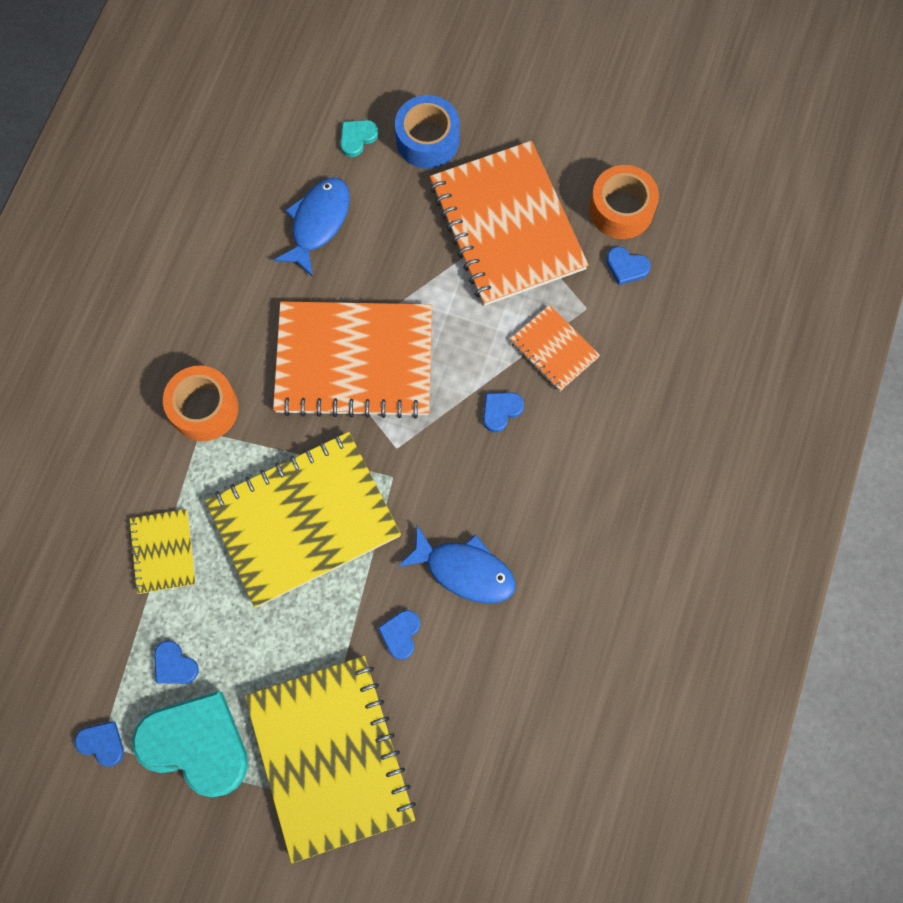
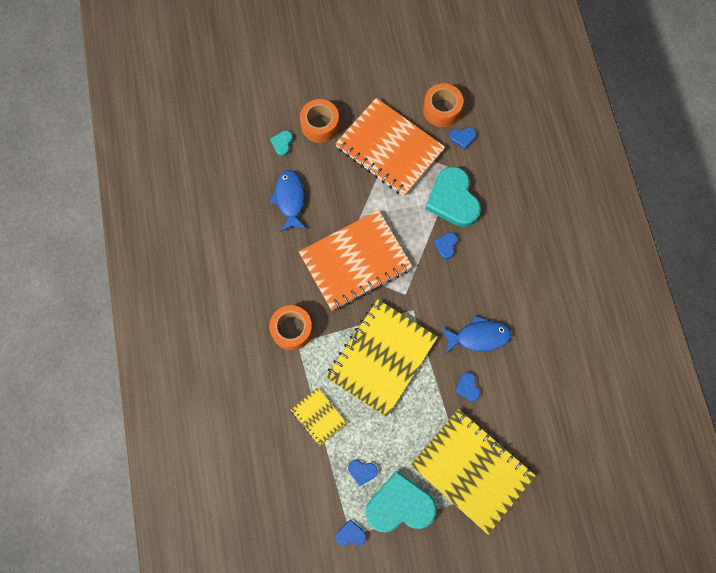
camera: 30 degrees left, 0 degrees up
(427, 140) = (320, 125): blue tape -> orange tape
(554, 349) = (453, 199): orange notebook -> turquoise heart

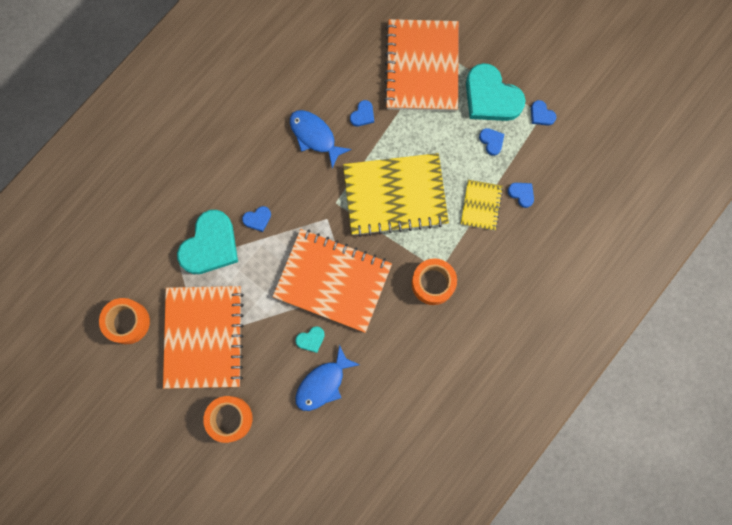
camera: 130 degrees left, 5 degrees up
(282, 143) = (275, 437): turquoise heart -> turquoise heart (311, 339)
(462, 138) = (142, 282): blue heart -> blue heart (521, 194)
(472, 470) = (421, 67): yellow notebook -> orange notebook

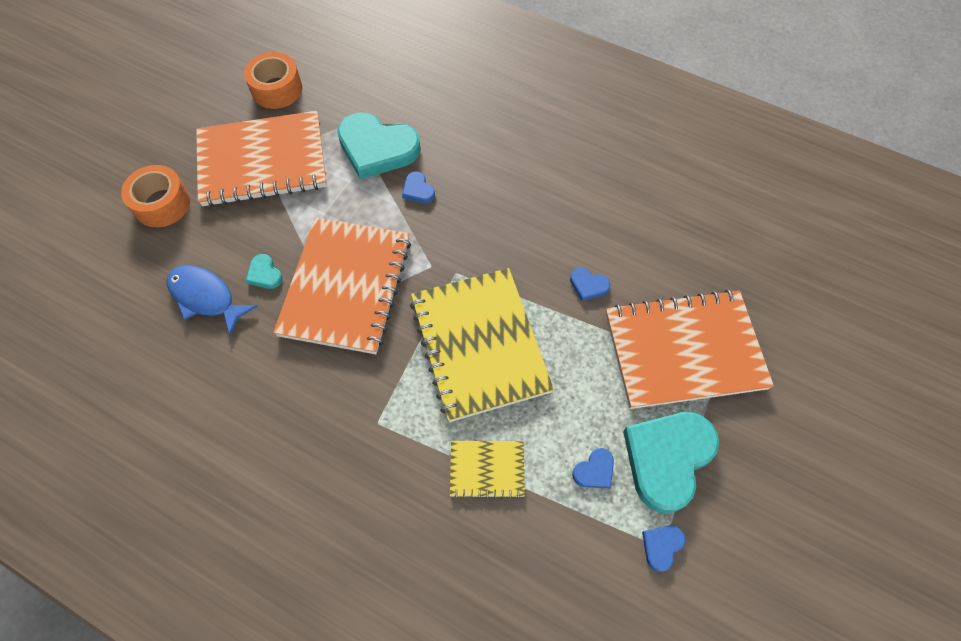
camera: 80 degrees right, 15 degrees down
(315, 136) = (542, 234): blue fish -> none
(433, 283) = (355, 416): orange tape -> none
(521, 194) = (518, 532): blue heart -> none

